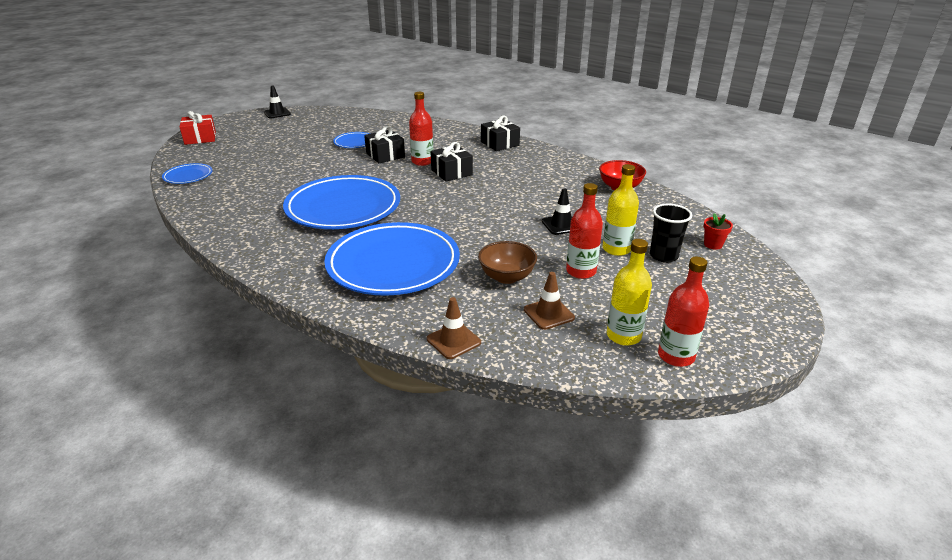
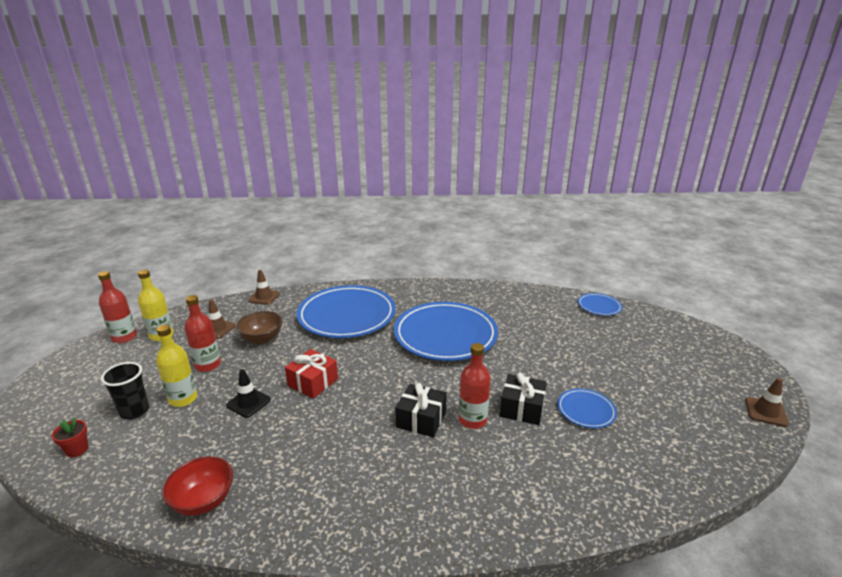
camera: 140 degrees right, 5 degrees down
(200, 138) = (702, 339): red gift -> red gift (313, 382)
(277, 113) = (766, 412): black traffic cone -> brown traffic cone
(500, 143) = (436, 517): black gift -> none

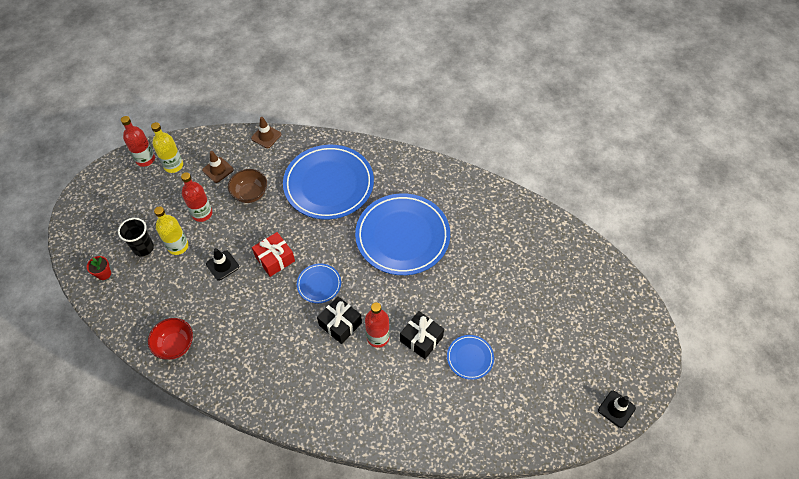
camera: 20 degrees right, 30 degrees up
(599, 306) = (566, 241): blue plate -> blue plate (319, 284)
(766, 412) = (616, 409): brown traffic cone -> black traffic cone

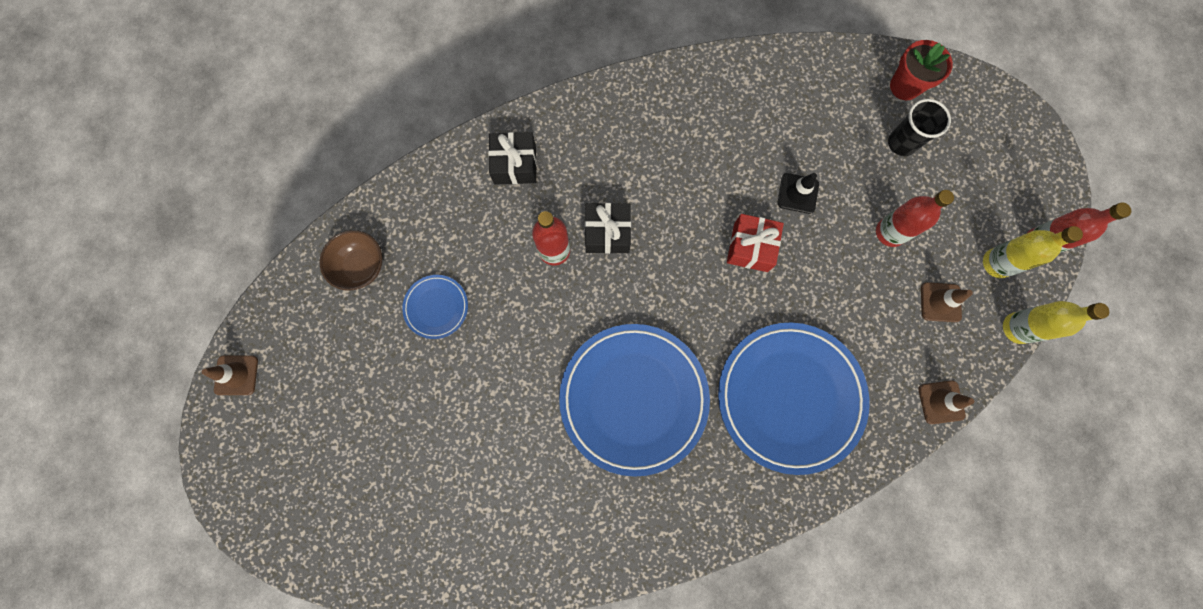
camera: 140 degrees right, 20 degrees up
(104, 274) = (905, 86): red flower pot -> red flower pot, size x1.62
(175, 345) = (750, 80): red bowl -> none
(178, 246) = (869, 175): yellow bottle -> yellow bottle (1017, 328)
(250, 194) = (866, 303): brown bowl -> brown bowl (361, 266)
(319, 284) = (672, 258): blue plate -> none
(421, 339) = (506, 286): black gift -> black gift (515, 164)
(616, 409) = (236, 375): black traffic cone -> brown traffic cone

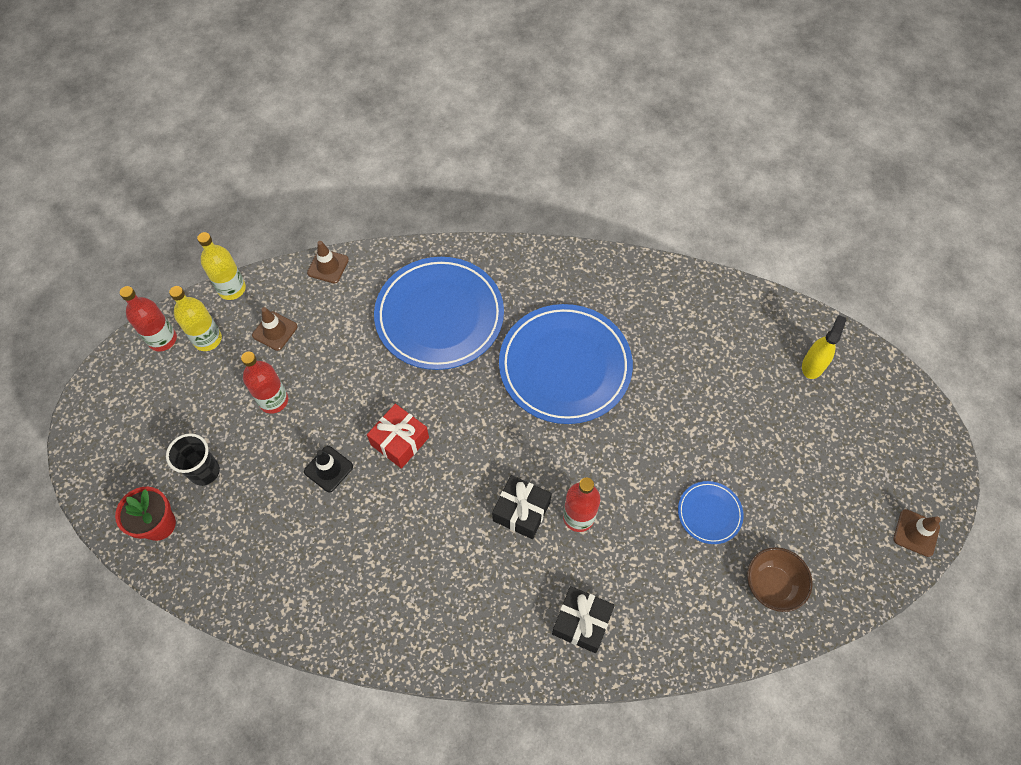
camera: 155 degrees left, 15 degrees down
(374, 523) = (813, 365): none -> yellow spray bottle

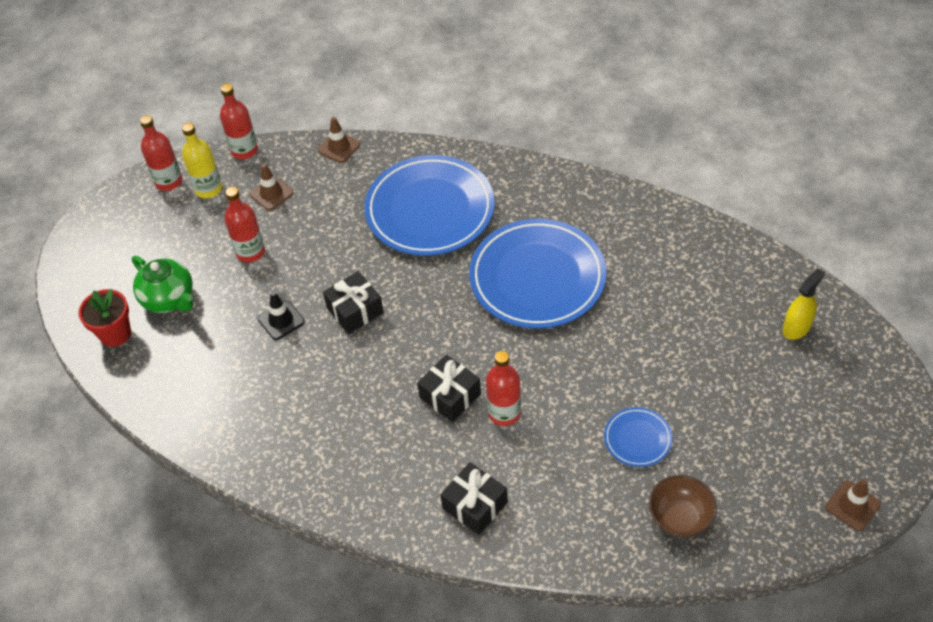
camera: 20 degrees right, 10 degrees down
(205, 471) = (169, 299): black cup -> green teapot
(232, 289) = (244, 150): yellow bottle -> red bottle
(400, 441) = (355, 310): red gift -> black gift

